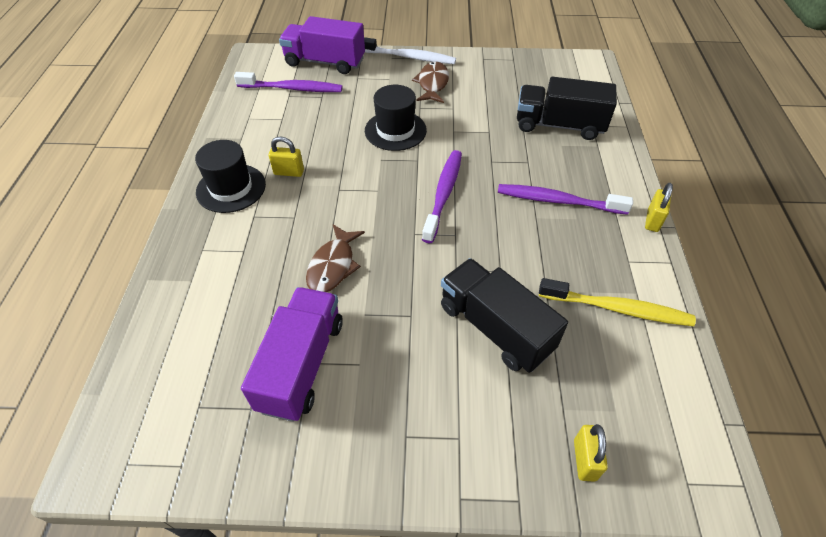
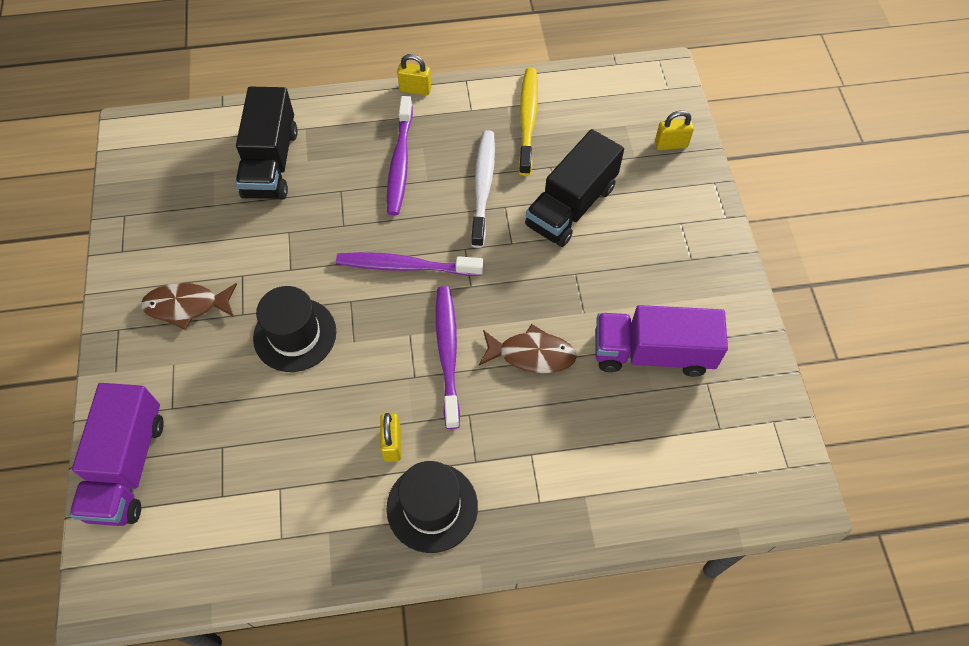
camera: 100 degrees left, 10 degrees up
(292, 88) = (203, 495): purple toothbrush -> purple toothbrush (447, 353)
(409, 57) = (115, 347): white toothbrush -> white toothbrush (483, 186)

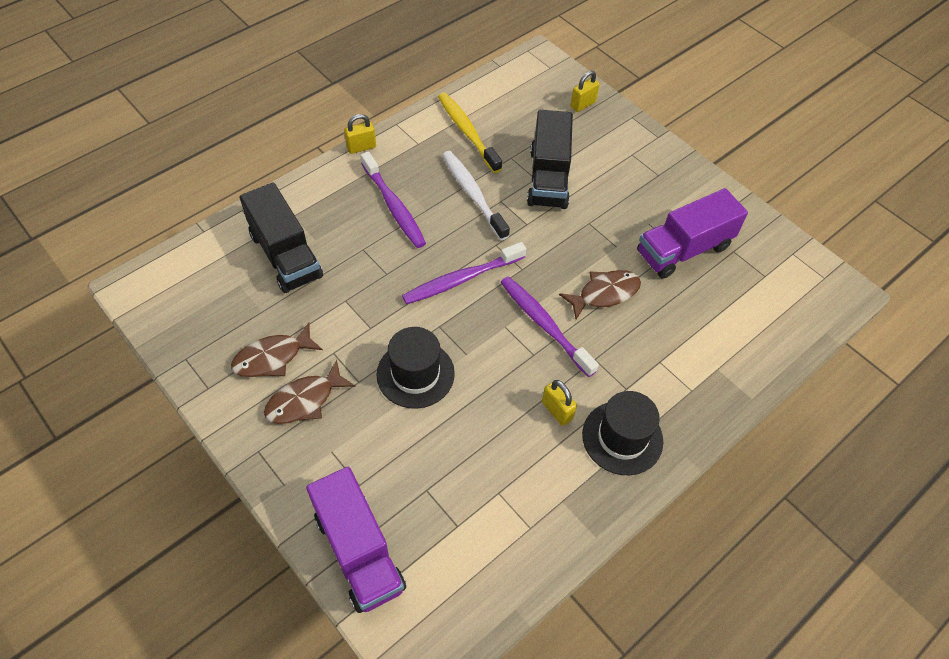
camera: 35 degrees left, 5 degrees down
(190, 252) = (272, 358): none -> brown fish

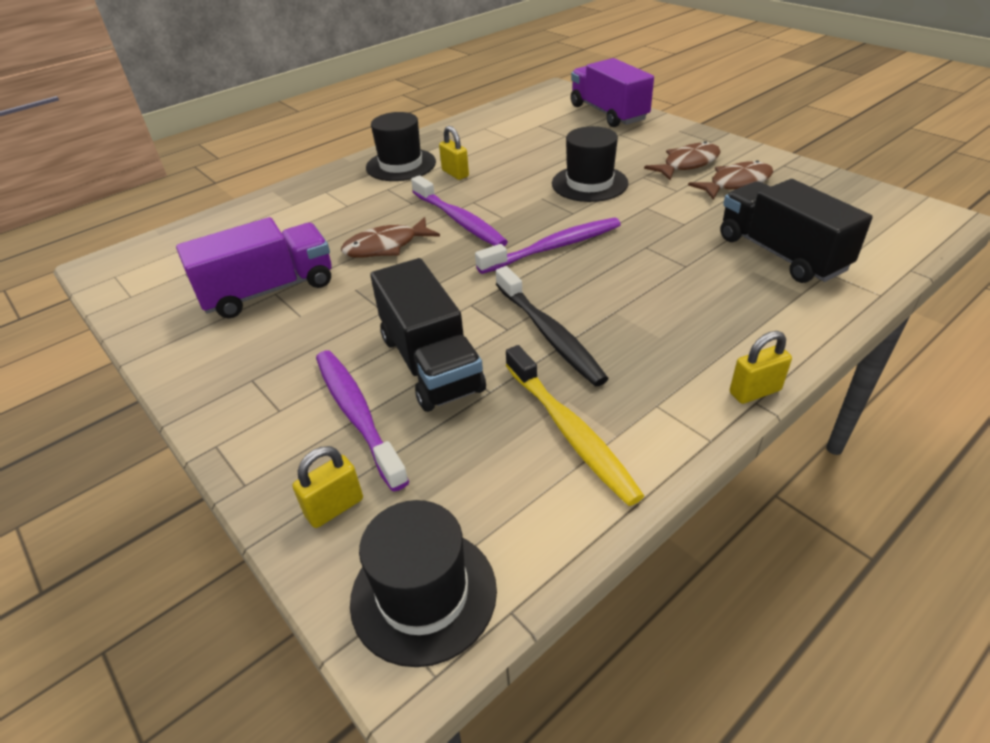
camera: 175 degrees left, 15 degrees down
(394, 206) = (663, 312): purple toothbrush -> purple toothbrush (357, 414)
(473, 194) = (549, 334): white toothbrush -> black toothbrush
(535, 72) = (423, 594): none -> black hat
(548, 178) = (431, 363): black truck -> black truck turned 150 degrees clockwise

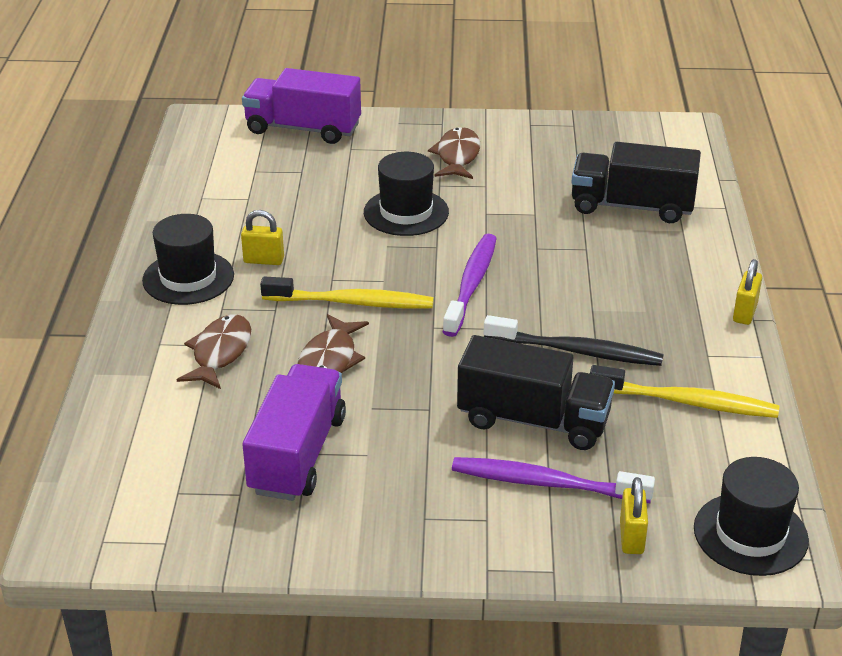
camera: 50 degrees left, 5 degrees down
(459, 220) = (352, 302): purple toothbrush -> yellow toothbrush
(736, 183) = (520, 158): brown fish -> brown fish (220, 353)

